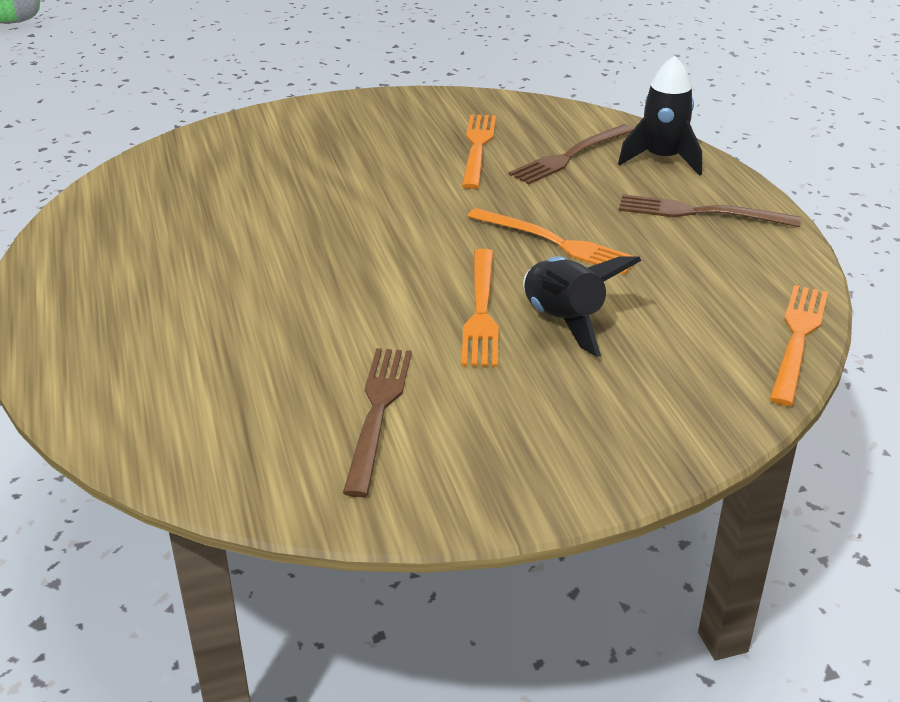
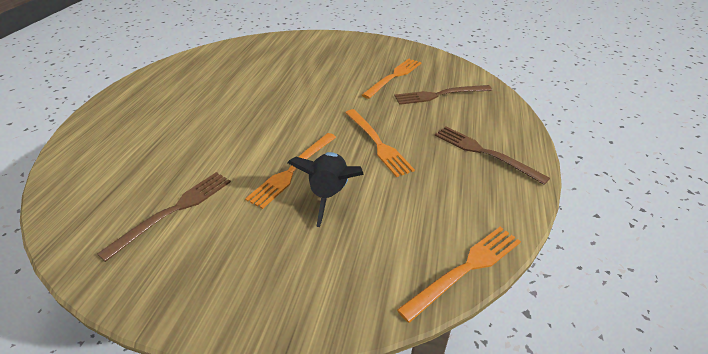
camera: 30 degrees right, 5 degrees up
(662, 159) = (493, 112): black rocket -> none

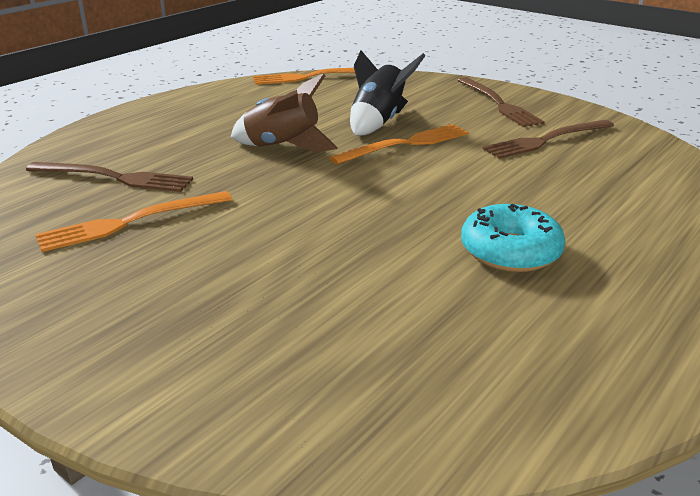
camera: 155 degrees left, 10 degrees down
(208, 103) = (510, 251): none -> turquoise donut
(377, 143) = (283, 146): orange fork -> brown rocket
(485, 153) = (180, 118): brown fork -> brown fork (498, 103)

